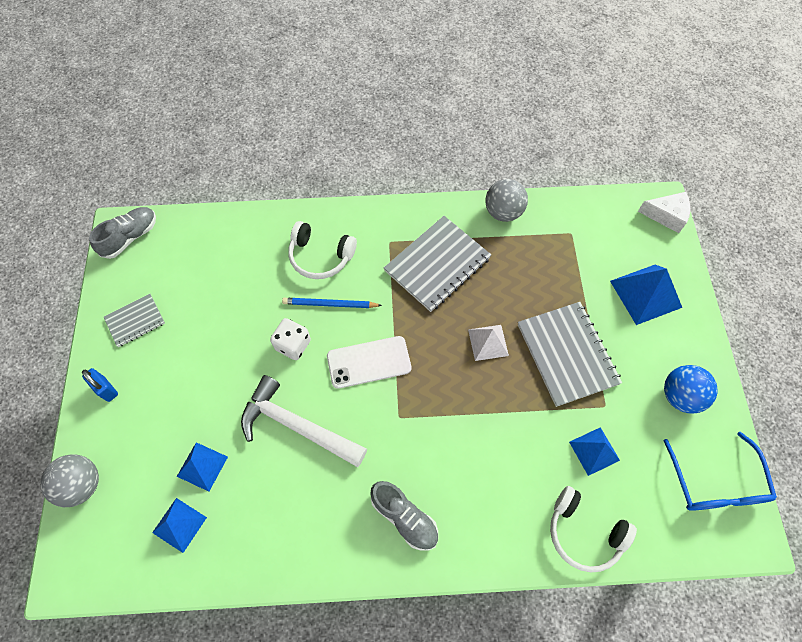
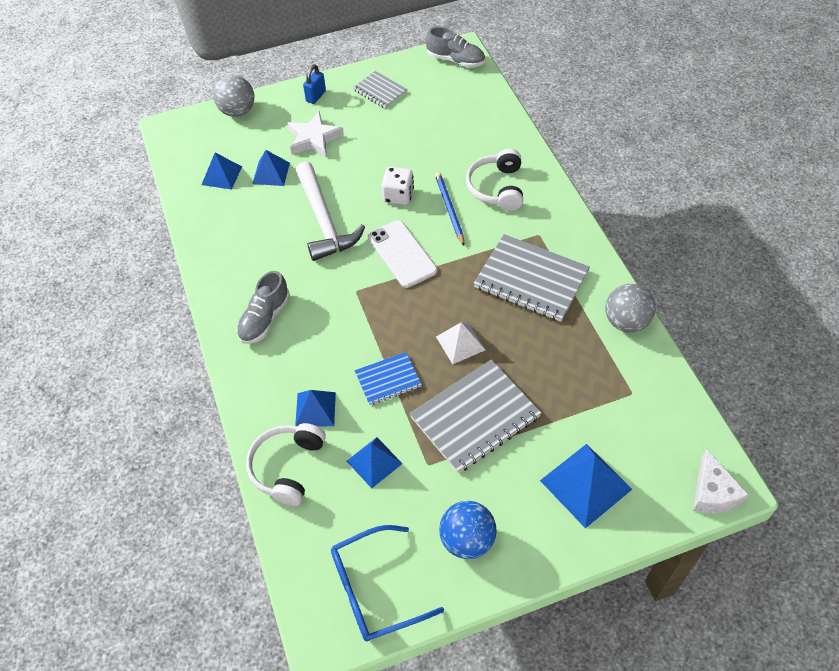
camera: 75 degrees right, 10 degrees down
(173, 407) = (314, 139): none -> white star
(296, 425) = (324, 221): white hammer -> white hammer turned 150 degrees clockwise
(510, 415) = (388, 379): none -> blue notebook
(526, 490) = (315, 409): none -> blue pyramid

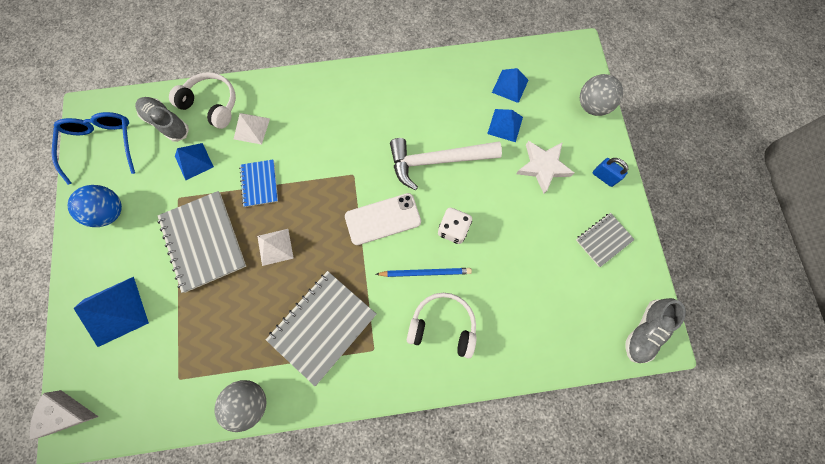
camera: 100 degrees right, 20 degrees up
(264, 319) = (345, 103): grey shoe -> grey shoe (167, 123)
(315, 409) = (251, 128): blue pyramid -> white pyramid

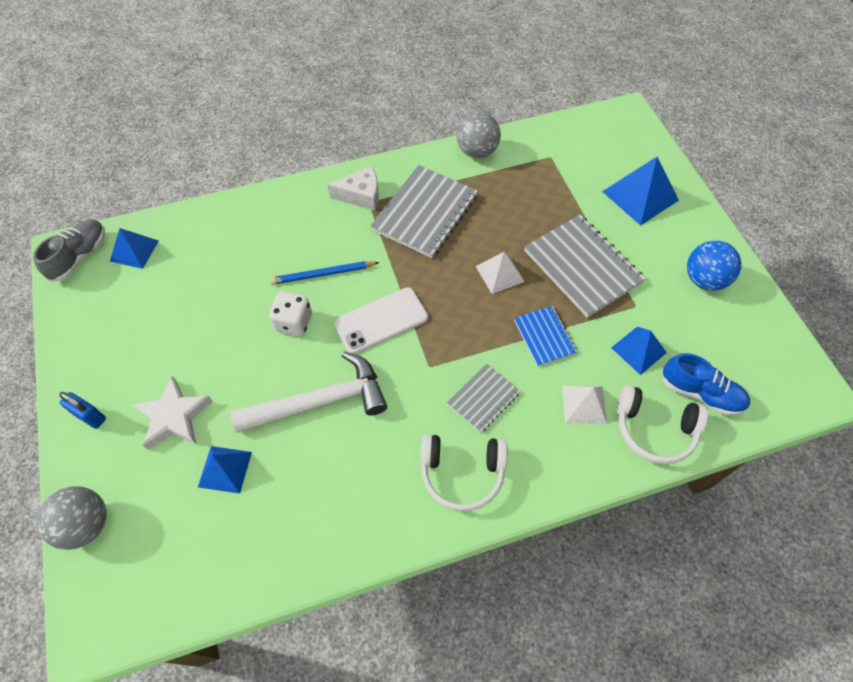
camera: 170 degrees right, 15 degrees down
(67, 413) = (636, 123): white cheese -> white cheese (361, 195)
(102, 145) = (765, 351): blue glasses -> none
(167, 123) = (700, 393): grey shoe -> blue shoe
(443, 325) = (299, 231): white headphones -> white headphones (462, 474)
(510, 86) = (214, 537): blue pyramid -> blue pyramid (134, 250)
(603, 240) = (107, 339): grey notebook -> grey notebook (483, 398)

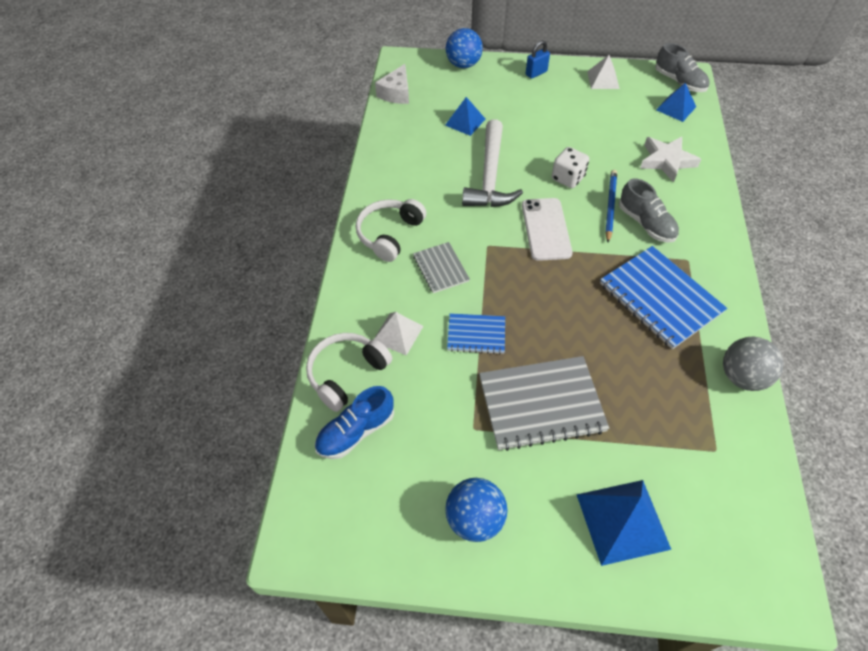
camera: 115 degrees right, 5 degrees down
(86, 524) = (463, 64): grey ball -> blue ball
(174, 416) = (516, 106): white star -> white star (666, 161)
(335, 240) = (646, 223): none -> grey shoe
(361, 195) = (698, 256): white cheese -> white cheese (396, 93)
(425, 213) = (660, 298): grey notebook -> blue notebook
(499, 273) = (561, 329): white pyramid -> white pyramid (603, 80)
(639, 350) = (425, 404): blue pyramid -> none

